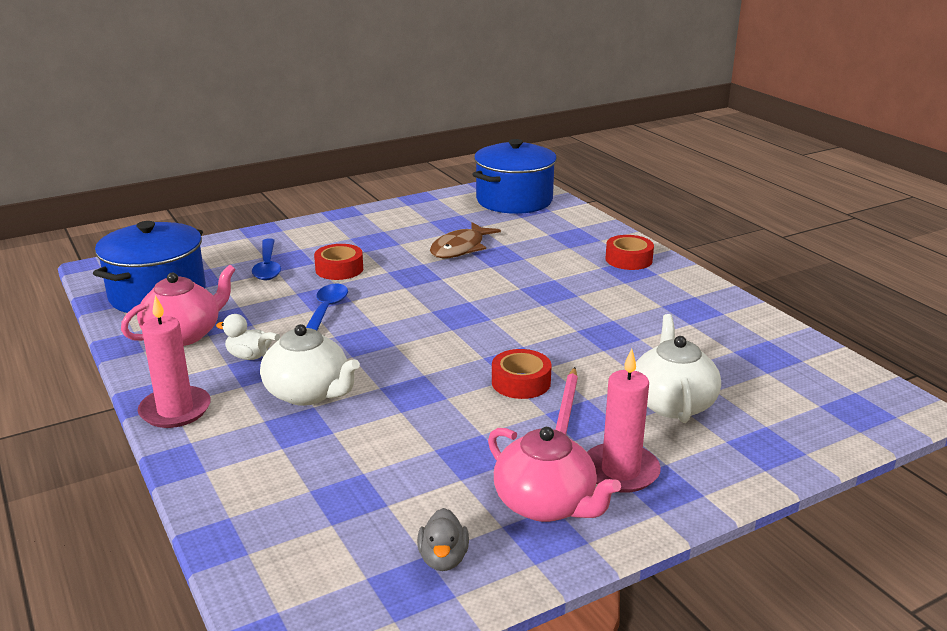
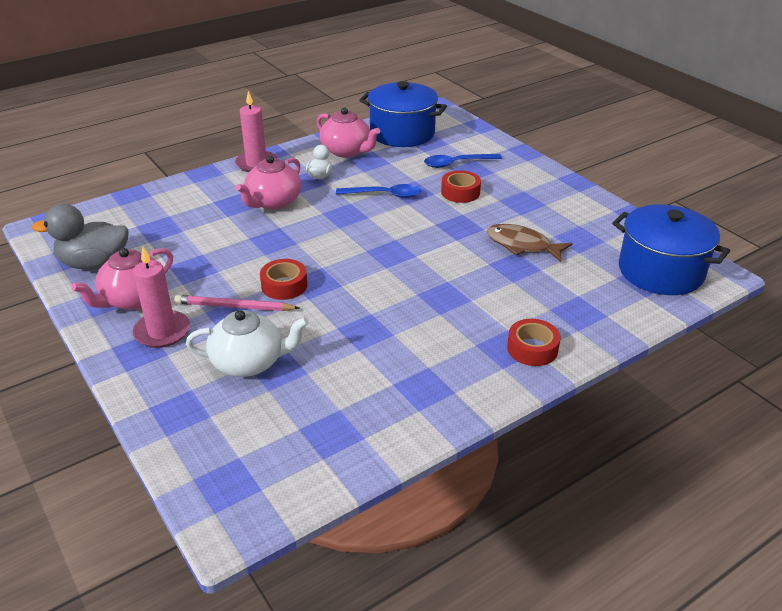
camera: 85 degrees right, 10 degrees up
(308, 393) = (273, 202): white teapot -> pink teapot
(443, 559) = (94, 264): grey duck -> grey duck, size x1.92

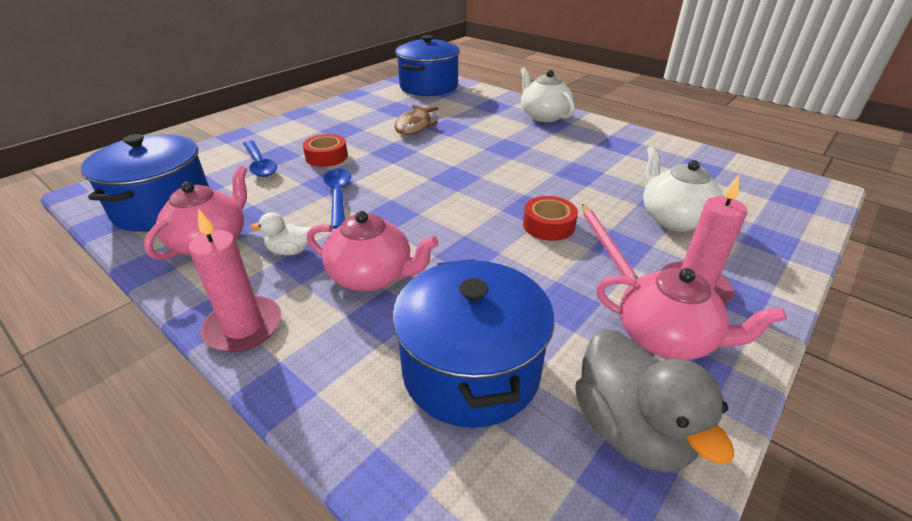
camera: 105 degrees left, 0 degrees up
(171, 225) = (471, 370): none -> blue pot
(532, 349) = (544, 116): red tape -> white teapot

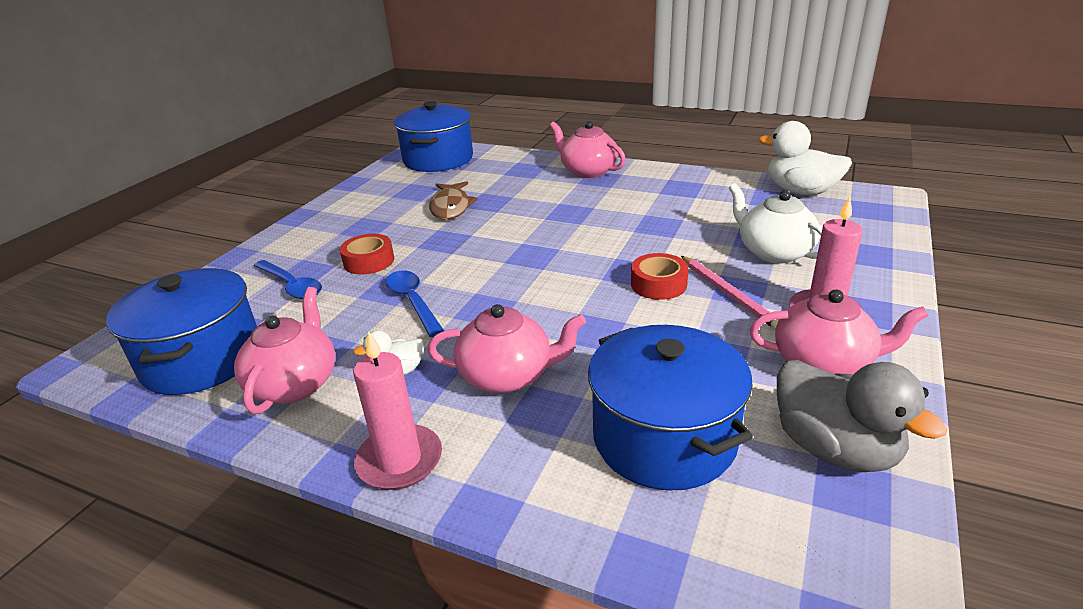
camera: 15 degrees left, 5 degrees down
(544, 116) = (588, 171): white teapot -> pink teapot
(732, 167) = (801, 191): none -> white duck

